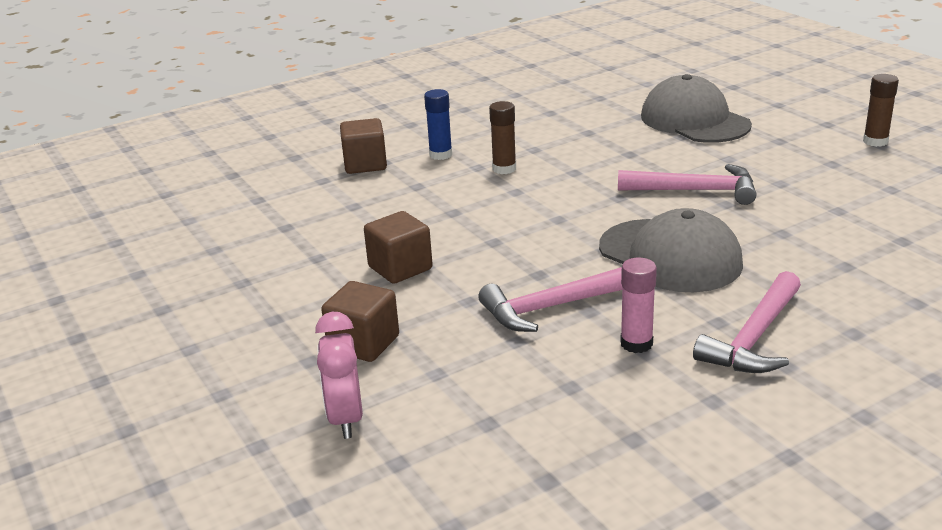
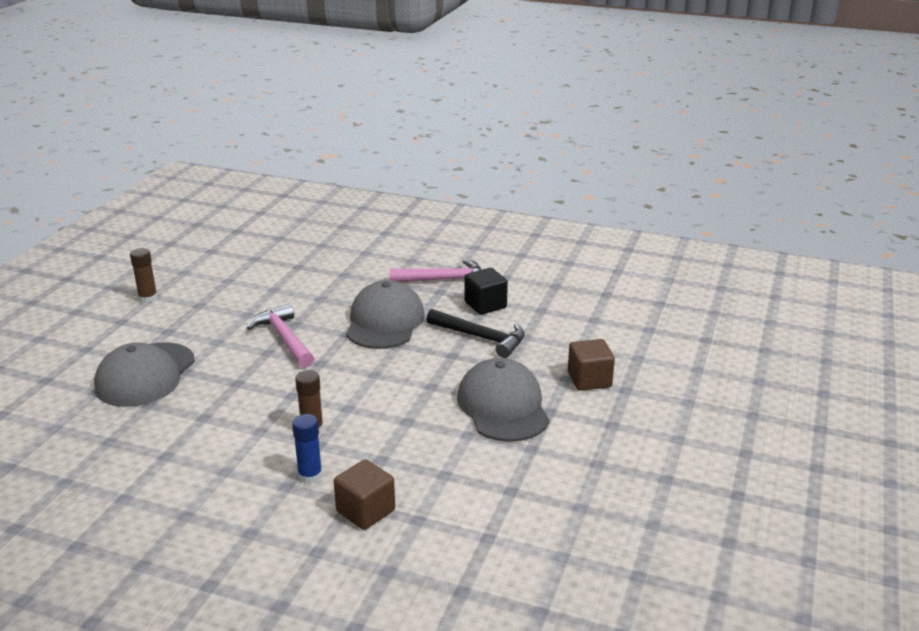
camera: 130 degrees left, 0 degrees up
(346, 418) = (646, 355): pink clock -> none
(400, 268) = (503, 406): brown cube -> grey cap
(552, 307) = (481, 338): pink hammer -> black hammer
(636, 343) = (485, 305): pink glue stick -> black cube

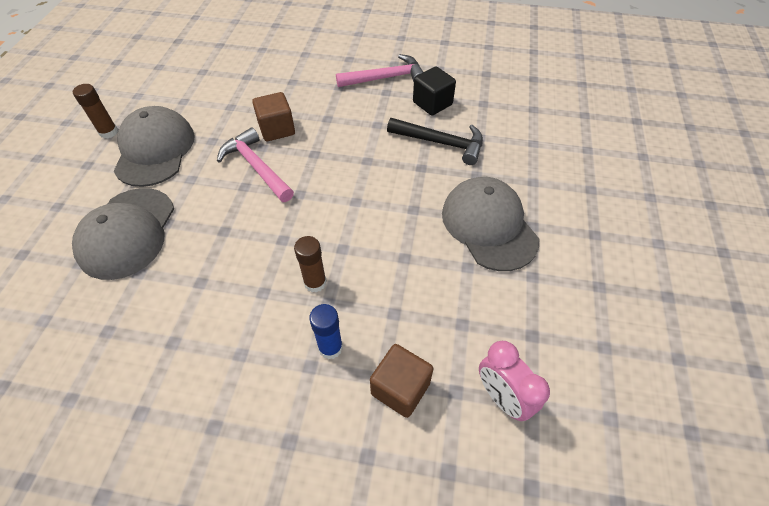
camera: 10 degrees left, 25 degrees up
(384, 322) = (346, 134): grey cap -> grey cap (155, 150)
(461, 529) = (502, 397): none -> pink clock
(589, 380) = (555, 182): brown cube -> brown cube (277, 129)

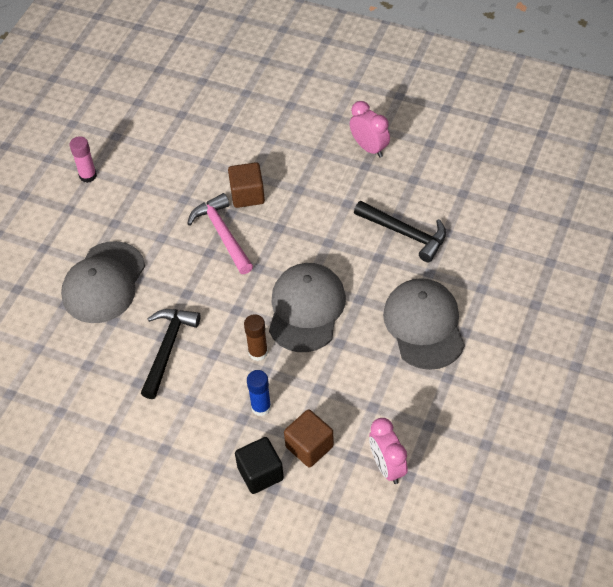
camera: 15 degrees right, 0 degrees up
(108, 132) = (88, 176): brown glue stick -> pink glue stick
(155, 150) = (130, 202): grey cap -> grey cap (306, 309)
(207, 295) = (168, 348): none -> black hammer
(386, 78) = (369, 148): pink hammer -> pink clock
(432, 103) = (409, 186): black cube -> black cube (260, 473)

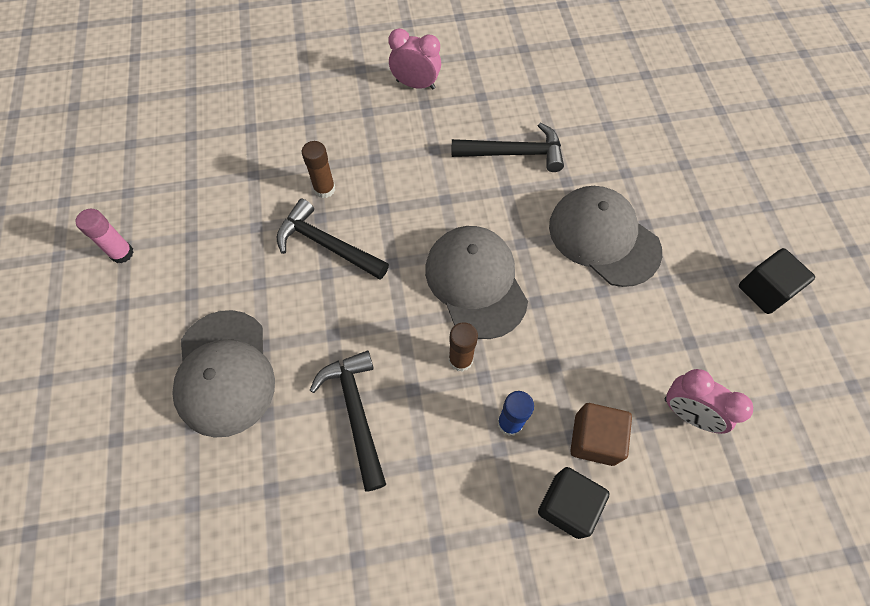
camera: 35 degrees left, 10 degrees up
(222, 234) = (326, 245): pink hammer -> black hammer
(247, 195) = (324, 189): brown cube -> brown glue stick
(517, 422) = (764, 290): none -> black cube

